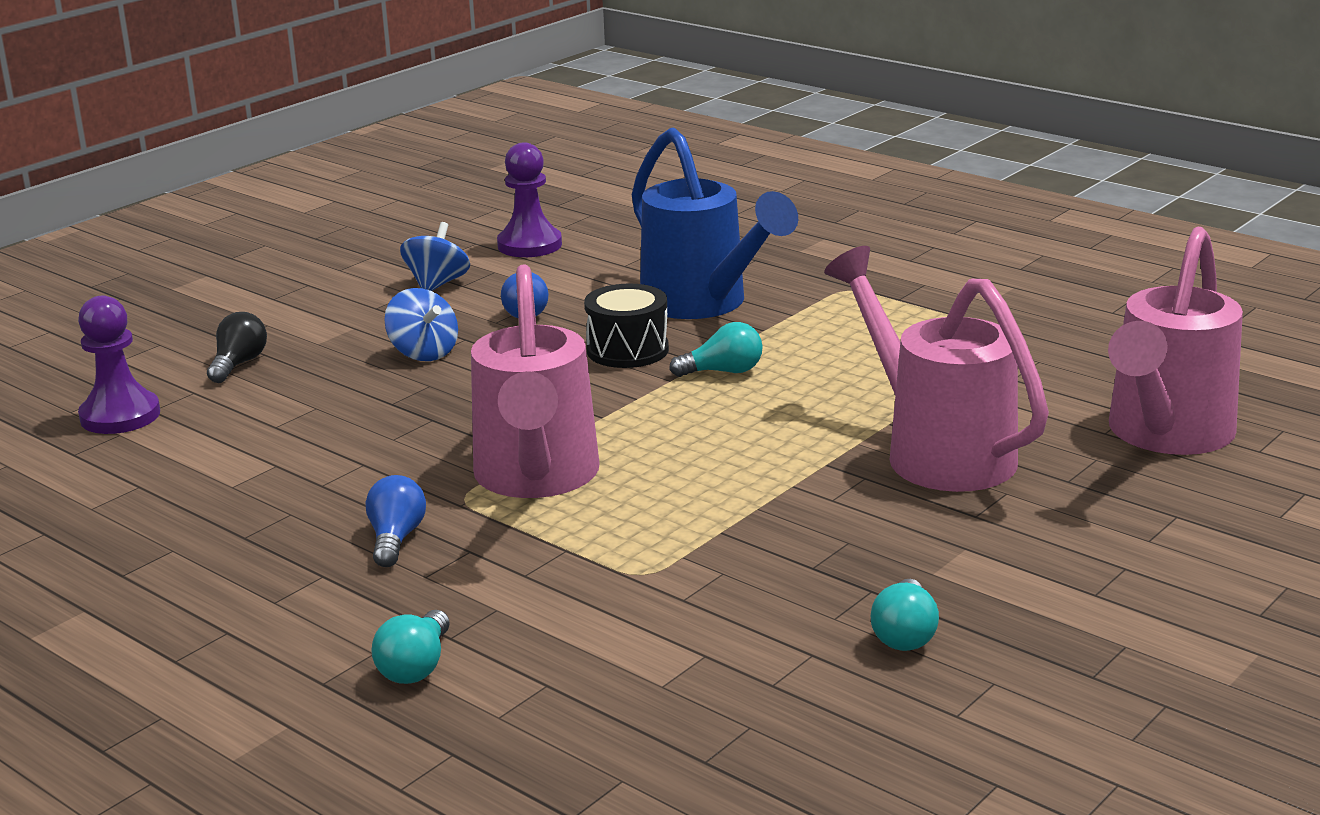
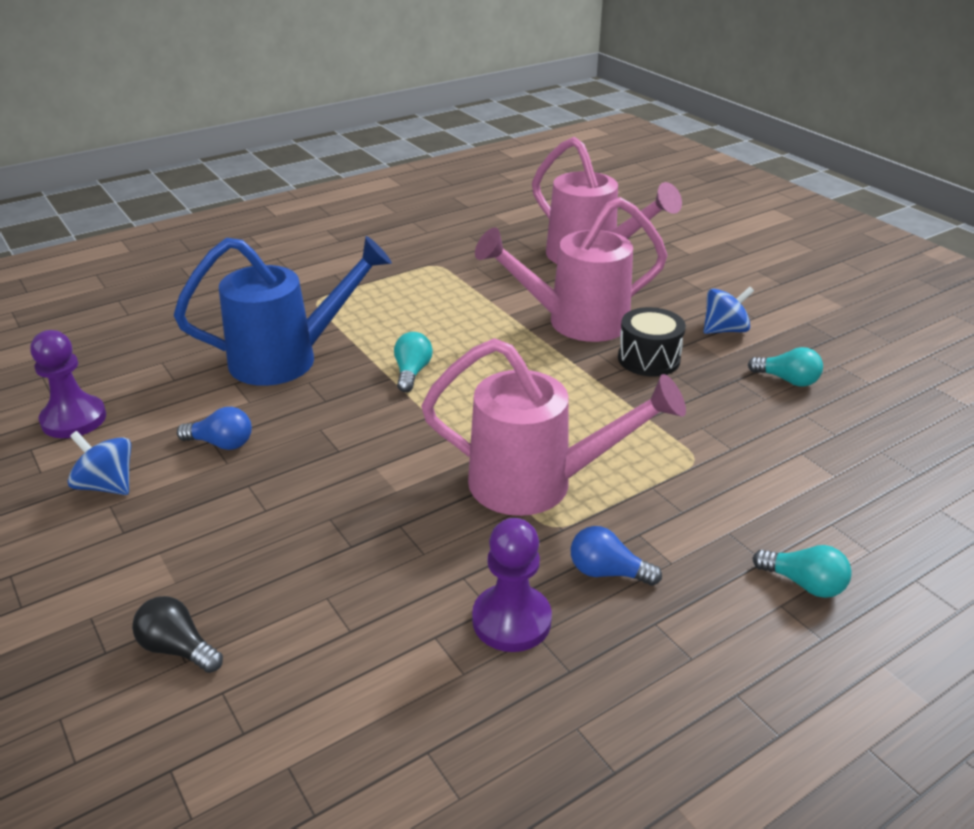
camera: 75 degrees left, 10 degrees up
(120, 416) = (239, 764): purple pawn -> purple pawn (511, 620)
(424, 353) = (258, 513): blue spinning top -> blue spinning top (724, 330)
(627, 350) = (342, 406): black drum -> black drum (648, 359)

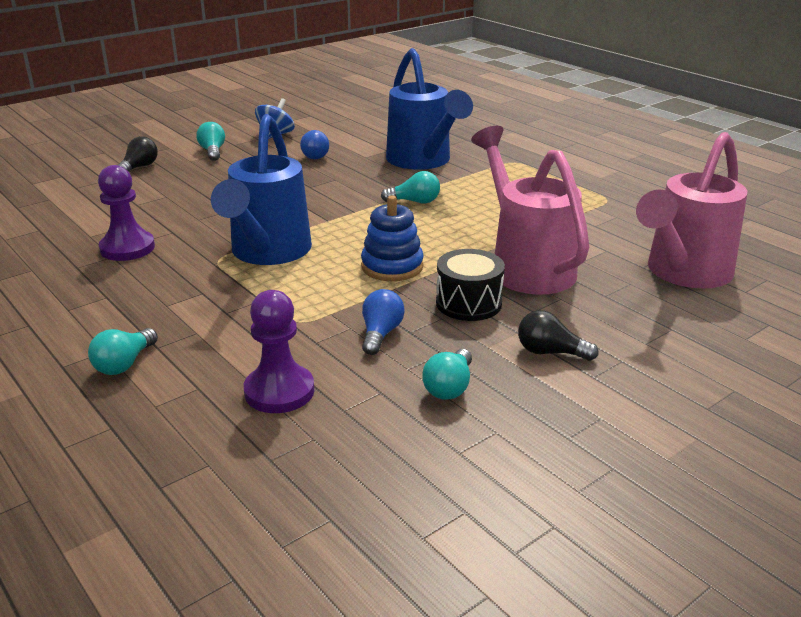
camera: 85 degrees right, 5 degrees down
(74, 419) = (339, 119): purple pawn -> purple pawn (279, 391)
(146, 556) = (212, 151): none -> turquoise light bulb
(538, 484) = (267, 253): pink watering can -> blue watering can
(575, 396) = (392, 266): none -> blue stacking toy
(607, 572) = (163, 280): blue light bulb -> blue light bulb (380, 334)
(724, 330) = (550, 352): blue spinning top -> black light bulb

